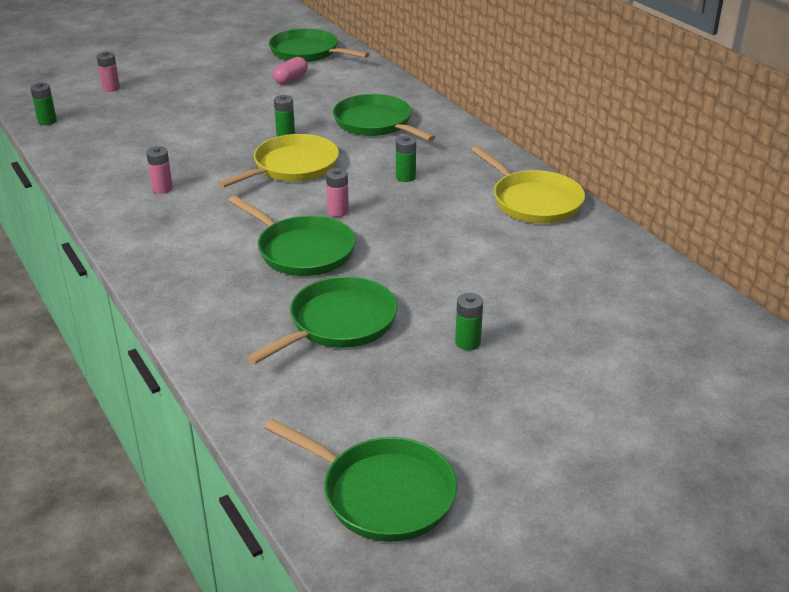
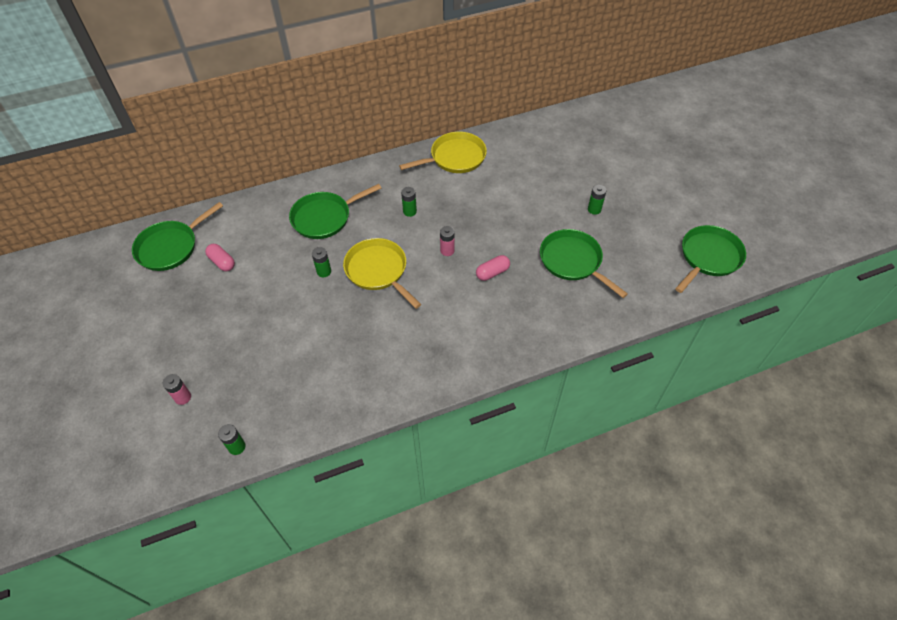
camera: 80 degrees left, 20 degrees up
(162, 189) = (391, 351): pink battery -> none
(302, 250) = (492, 273): green pan -> pink capsule

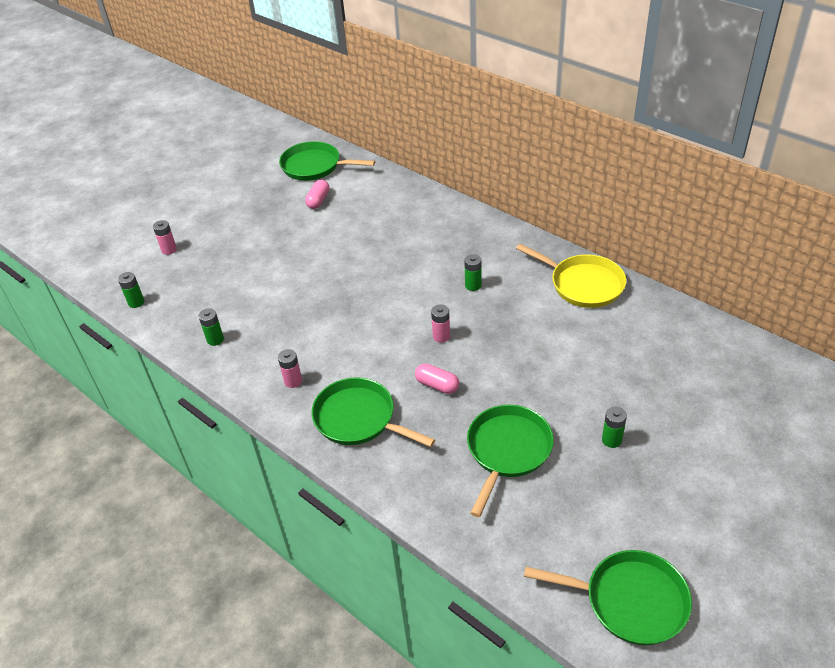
camera: 65 degrees right, 10 degrees down
(324, 218) = (417, 233): green pan -> green pan (358, 419)
(324, 271) = (350, 264): green battery -> green battery (215, 339)
(378, 271) = (377, 298): yellow pan -> none
(428, 357) = (293, 381): none -> pink battery

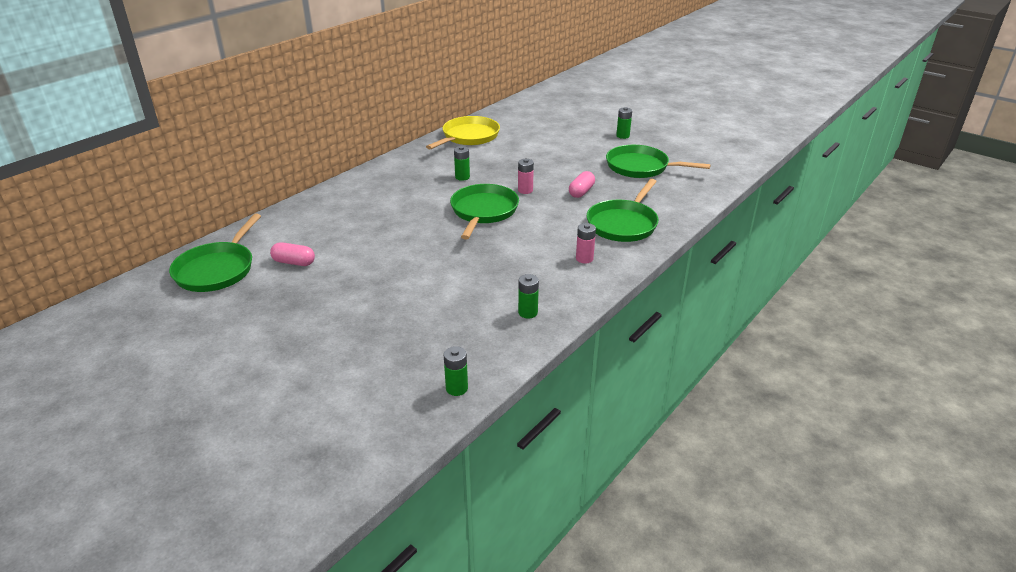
camera: 95 degrees left, 10 degrees down
(169, 250) = (350, 375): pink battery -> none
(630, 600) = (739, 138): green pan -> green pan (483, 211)

